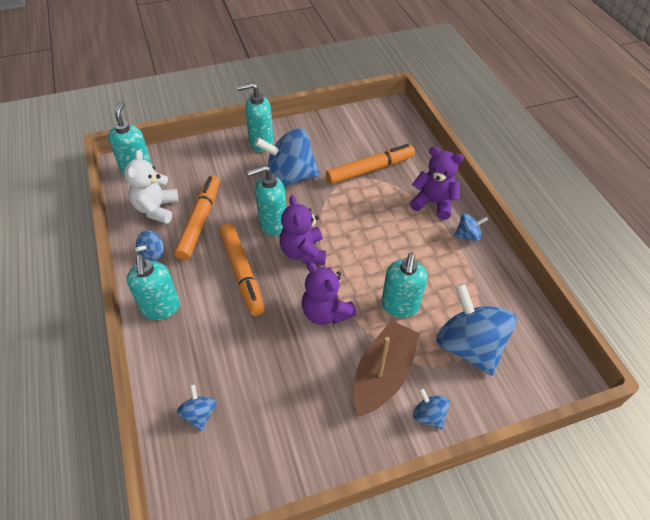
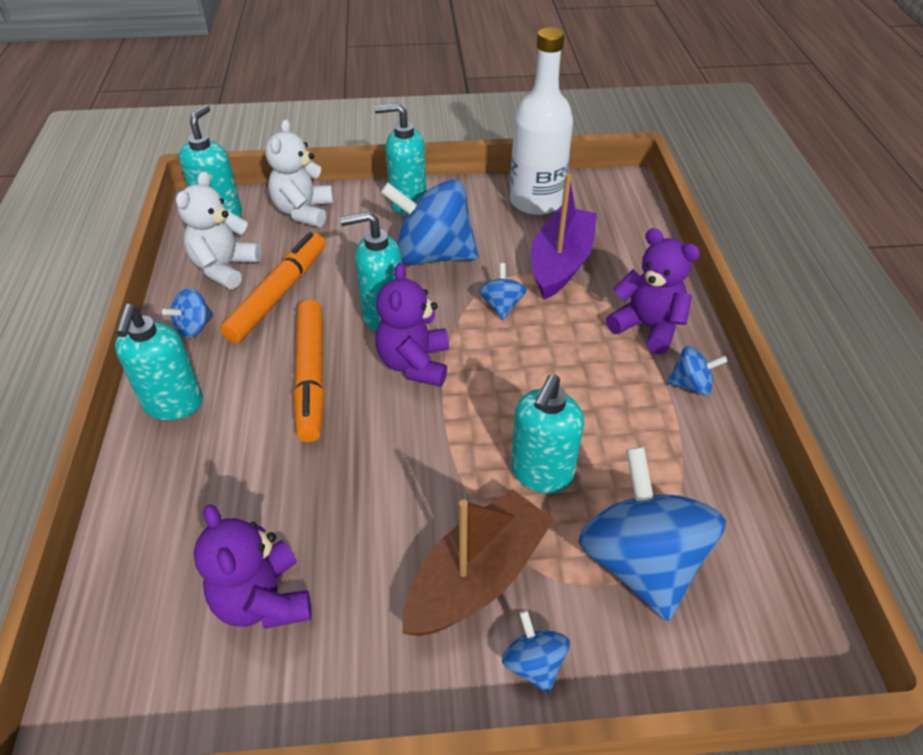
camera: 15 degrees right, 5 degrees down
(194, 159) = (303, 212): none -> white teddy bear
(199, 414) = (164, 573): blue spinning top -> blue spinning top (501, 306)
(325, 312) = (417, 459): purple teddy bear -> purple teddy bear (263, 600)
(342, 129) = (536, 201): none -> white bottle
(370, 169) = (560, 263): orange marker -> purple boat

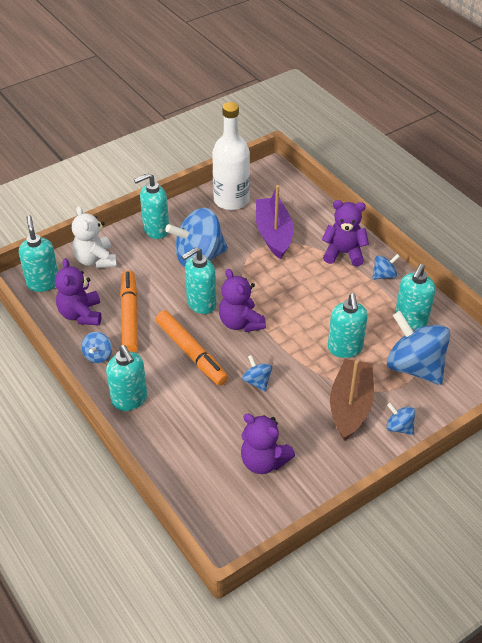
camera: 30 degrees left, 0 degrees up
(225, 268) = (81, 314): white teddy bear -> purple teddy bear
(501, 306) = (261, 272): blue spinning top -> blue spinning top (257, 381)
(689, 475) = (410, 320): none -> turquoise soap dispenser

